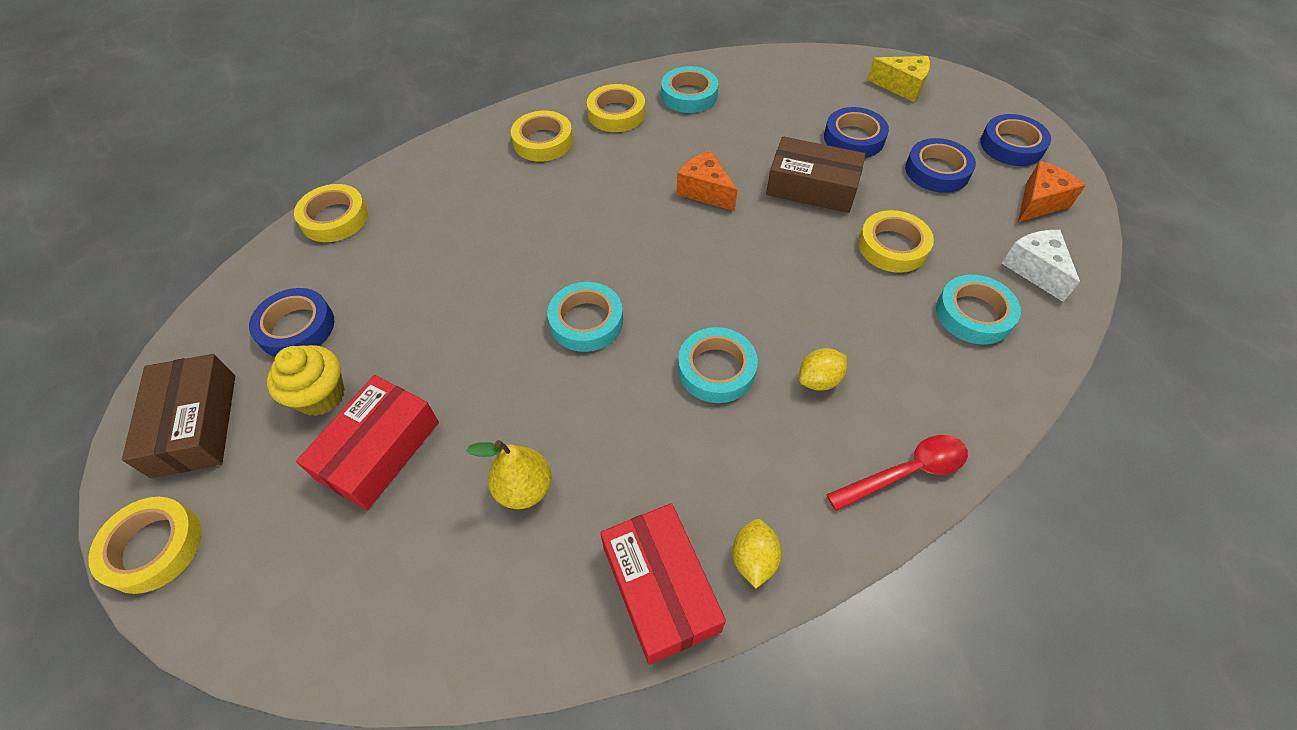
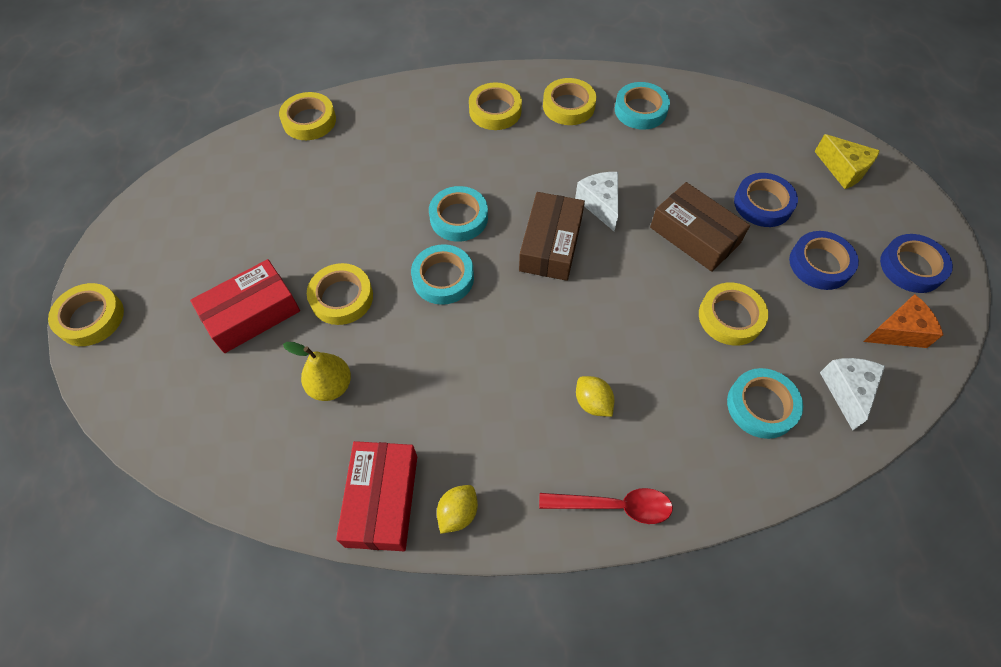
camera: 25 degrees right, 5 degrees up
(195, 424) = (150, 244): brown box -> brown box (550, 244)
(296, 327) = (243, 198): blue tape -> none
(321, 396) = (235, 257): yellow cupcake -> none
(481, 387) = (342, 297): none -> yellow tape
(705, 191) = (600, 204): orange cheese -> white cheese
(716, 369) = (518, 359): turquoise tape -> turquoise tape (459, 218)
(819, 380) = (592, 403): yellow lemon -> yellow lemon turned 60 degrees clockwise

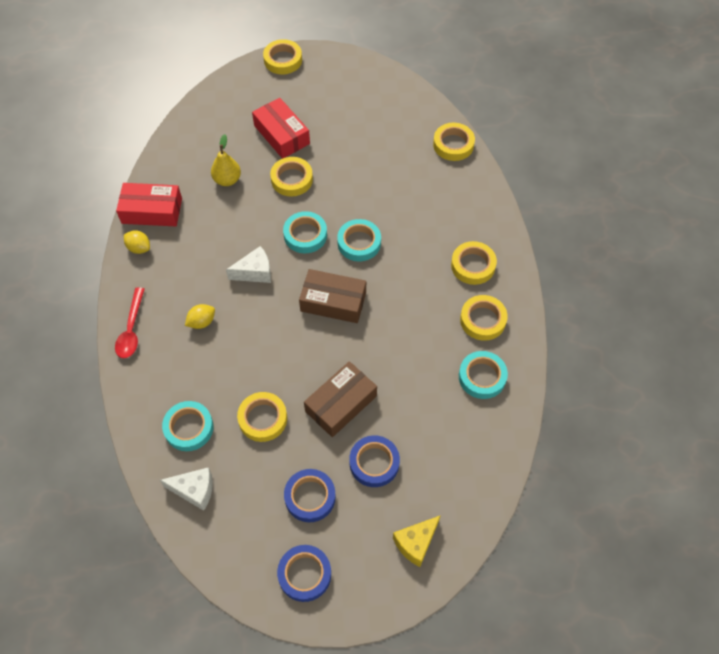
camera: 90 degrees right, 0 degrees up
(600, 204) = (373, 337): white cheese -> white cheese (255, 272)
(898, 331) = (242, 544): orange cheese -> none

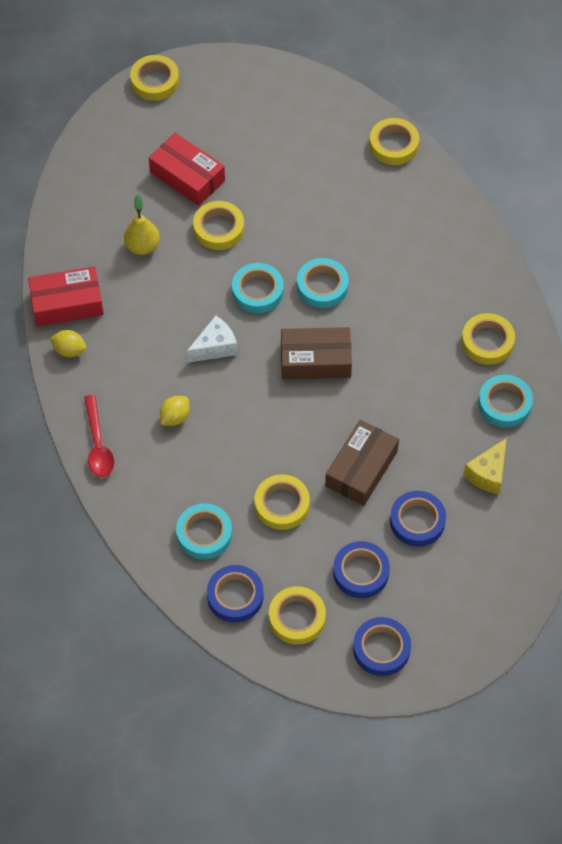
camera: 15 degrees left, 0 degrees up
(194, 490) = (235, 596): white cheese -> blue tape
(416, 543) = (486, 590): yellow cheese -> yellow cheese (488, 473)
(473, 265) = (458, 283): yellow tape -> yellow tape (297, 618)

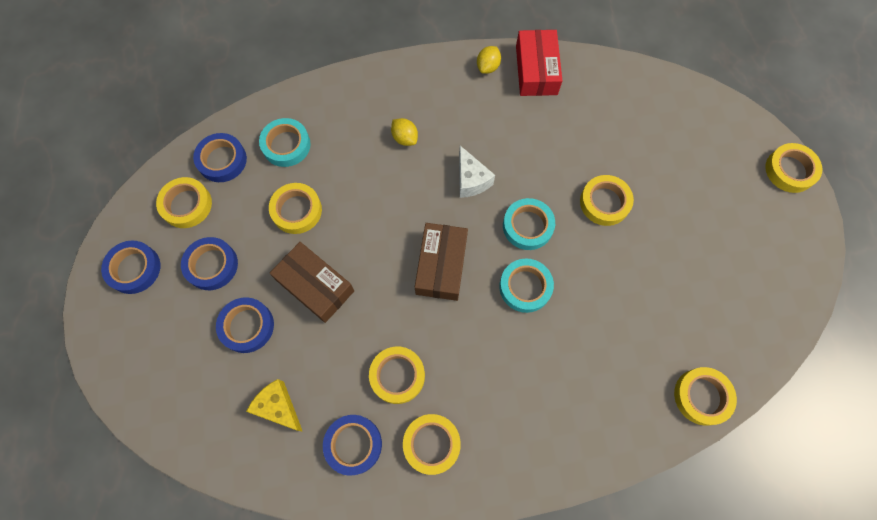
camera: 100 degrees right, 10 degrees up
(98, 444) = (391, 78): red spoon -> none
(142, 246) = (591, 135): yellow pear -> none
(187, 176) = (669, 183): red box -> none
(433, 379) = (397, 376): none -> yellow tape
(504, 404) = (353, 444): turquoise tape -> blue tape

